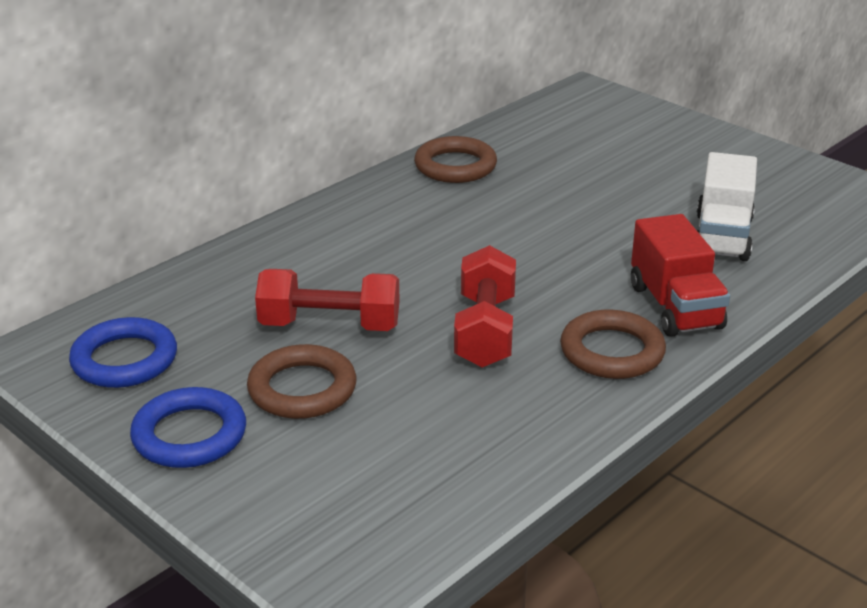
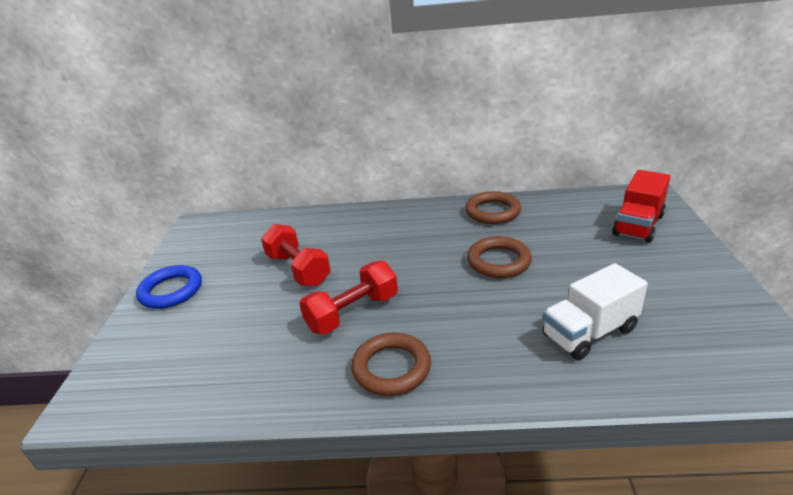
camera: 50 degrees right, 0 degrees up
(124, 360) = (212, 243): blue ring -> none
(302, 389) = (236, 295): brown ring -> brown ring (498, 261)
(675, 307) = (476, 363): red truck -> red truck (638, 225)

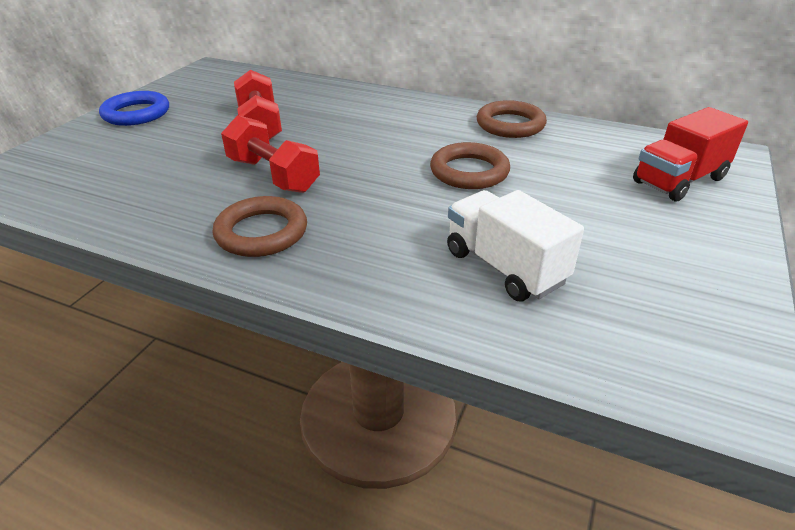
camera: 20 degrees right, 5 degrees up
(352, 313) = (273, 175): red dumbbell -> red dumbbell turned 60 degrees clockwise
(589, 332) = (504, 267): white truck -> white truck turned 60 degrees clockwise

